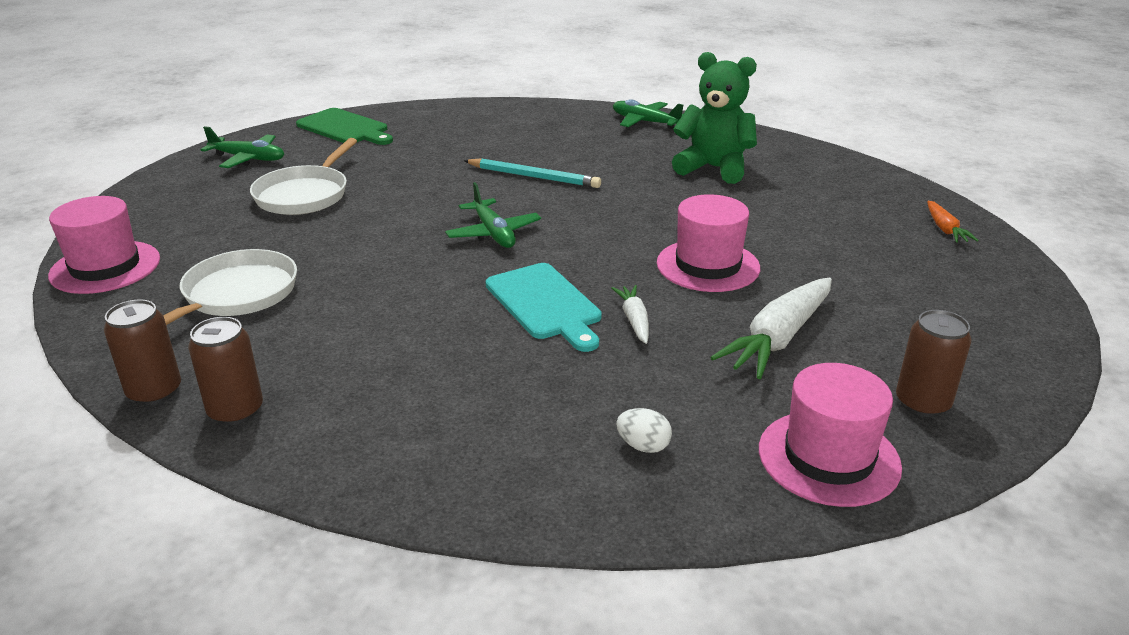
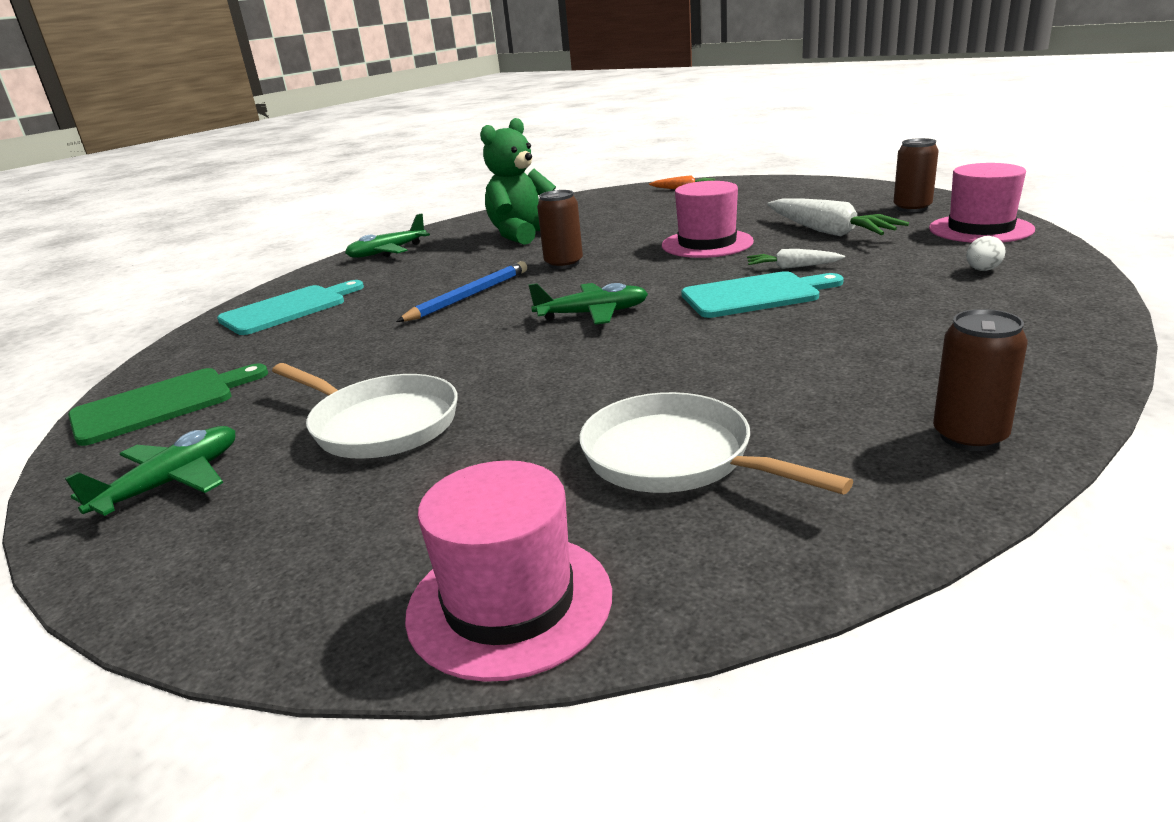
camera: 70 degrees left, 5 degrees down
(154, 392) = (934, 500): brown can -> brown can (563, 264)
(502, 120) = (288, 309): none -> turquoise cutting board
(533, 177) = (468, 296): turquoise pencil -> blue pencil

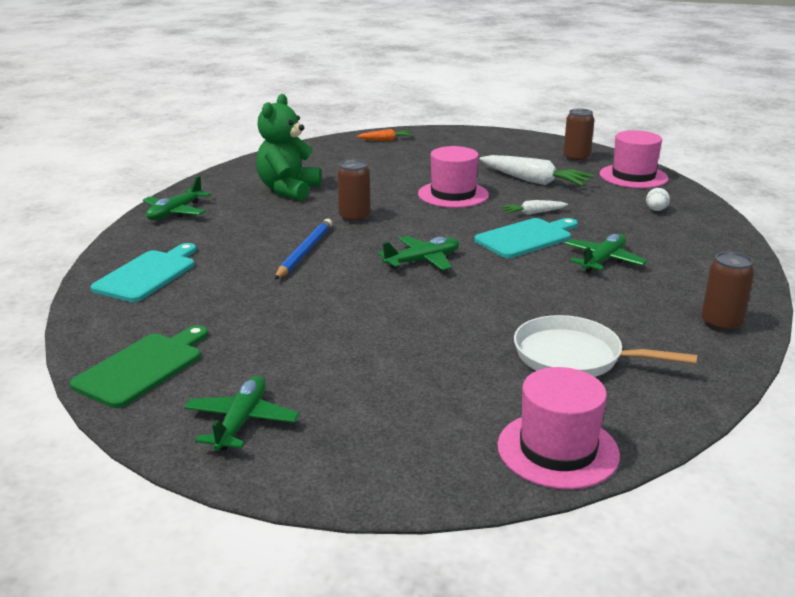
camera: 25 degrees left, 0 degrees up
(379, 424) = (353, 360): white pan -> none
(843, 329) = (603, 260): none -> green plane

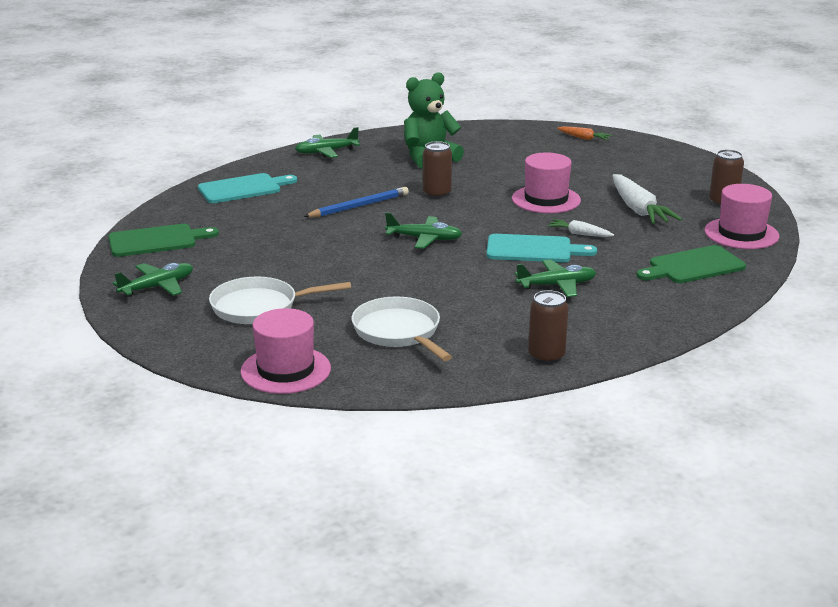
camera: 40 degrees right, 0 degrees up
(399, 392) = (259, 307): none -> white pan
(656, 210) = (693, 266): white egg -> green cutting board

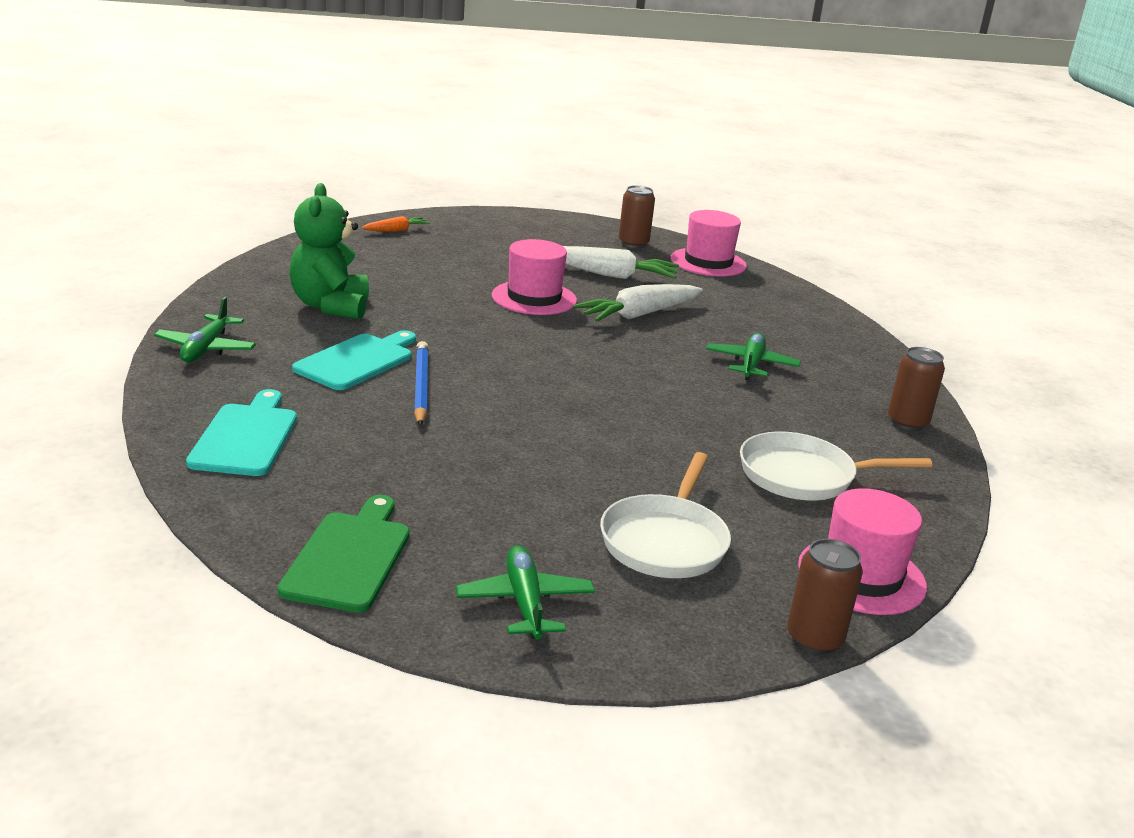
camera: 65 degrees left, 0 degrees up
(424, 239) = (566, 384): green plane -> none
(437, 193) = (443, 337): brown can -> brown can (814, 639)
(533, 249) = (654, 345): turquoise cutting board -> turquoise cutting board (357, 361)
(579, 234) = (639, 315): white carrot -> white carrot, size x1.90
(693, 266) = (759, 301): green cutting board -> none

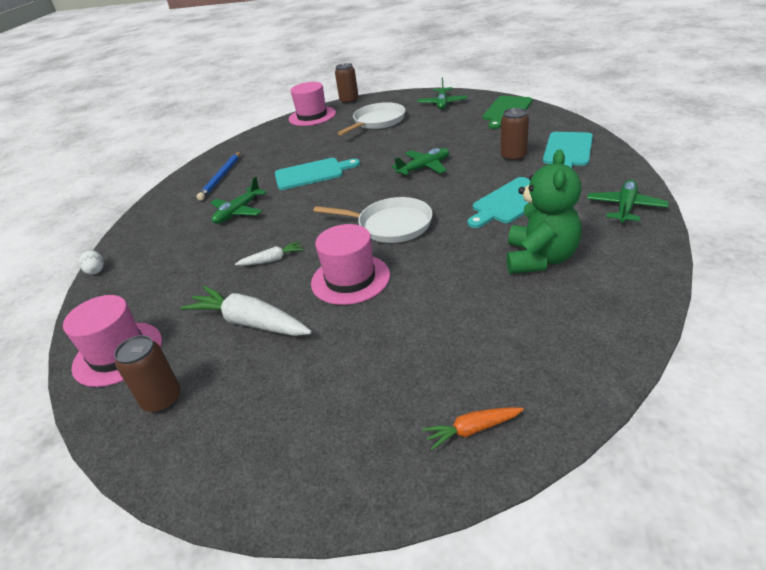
camera: 155 degrees left, 10 degrees up
(421, 387) = (468, 185): blue pencil -> blue pencil (221, 177)
(502, 418) = (424, 168): none -> green plane
(639, 315) = (272, 260): white carrot -> white carrot, size x0.53
(697, 417) = (312, 173): none -> turquoise cutting board
(803, 476) = (290, 148): white pan -> white pan (390, 225)
(842, 313) = (96, 270): none -> white egg
(907, 422) = (198, 176): brown can -> brown can (513, 157)

